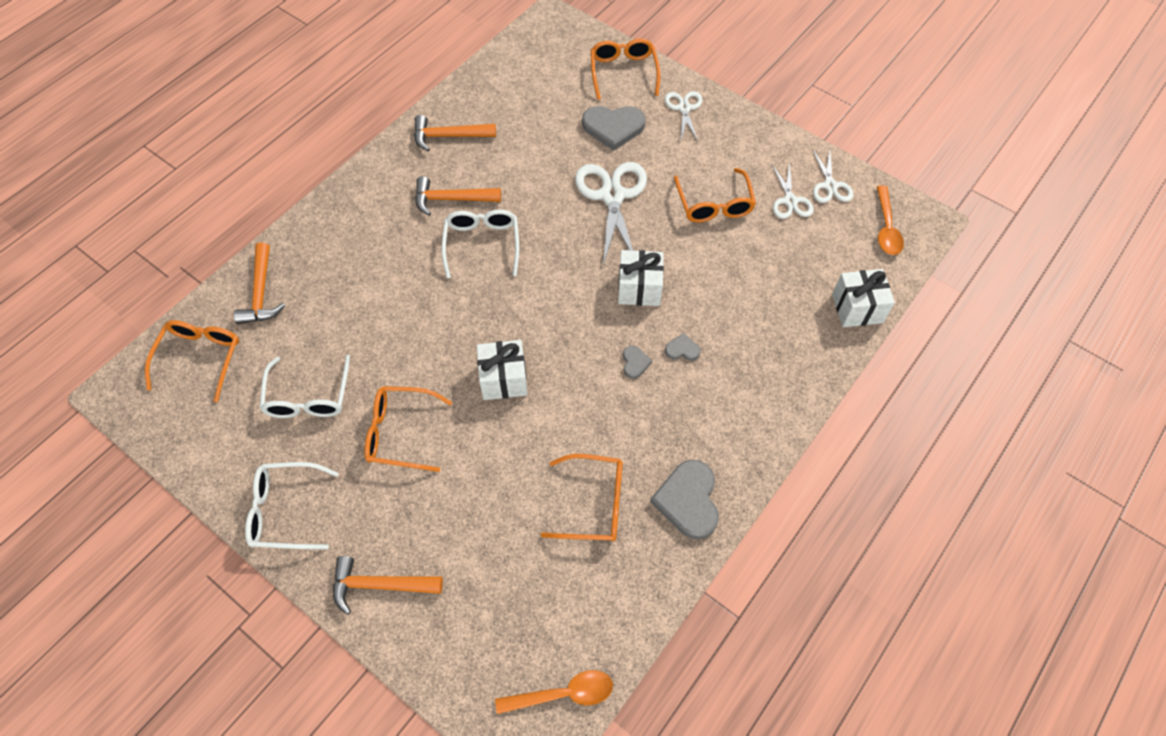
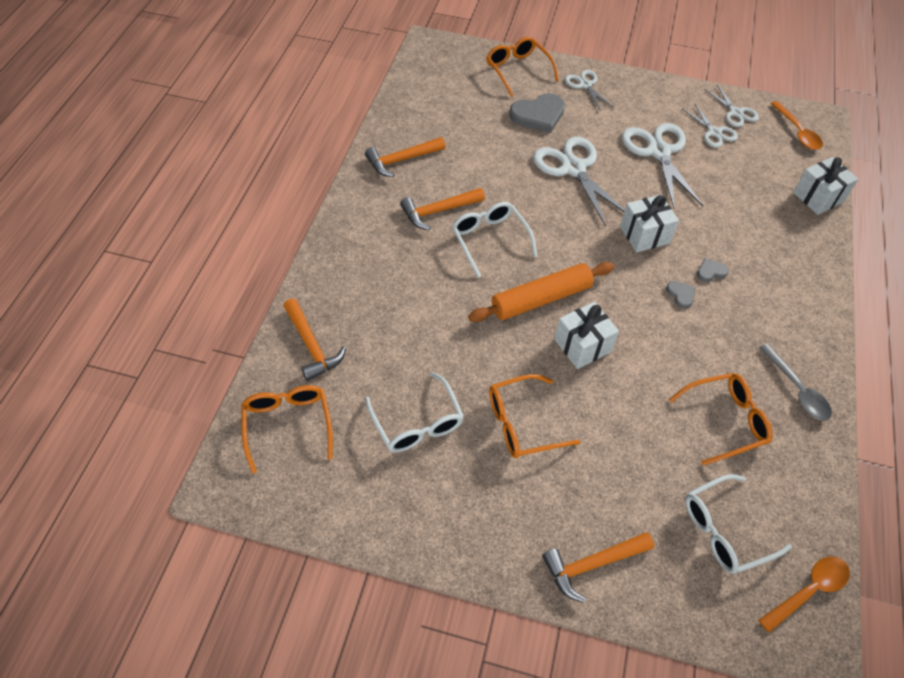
camera: 25 degrees left, 5 degrees down
(285, 511) = (461, 533): white glasses -> white glasses (725, 530)
(493, 319) = (541, 299): none -> orange rolling pin
(688, 500) = (797, 389): grey heart -> grey spoon
(714, 204) = (659, 152): orange glasses -> white scissors

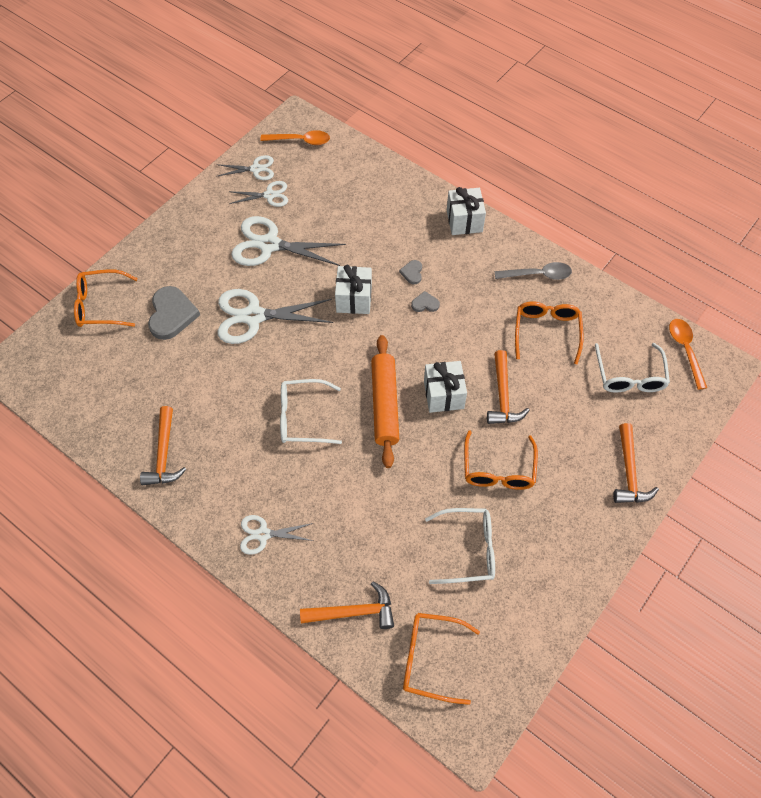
camera: 65 degrees left, 5 degrees up
(438, 211) = (247, 446): orange hammer -> orange hammer (503, 396)
(585, 85) = (155, 260): white scissors -> white scissors (263, 534)
(818, 197) = (374, 166): white gift -> white gift (464, 221)

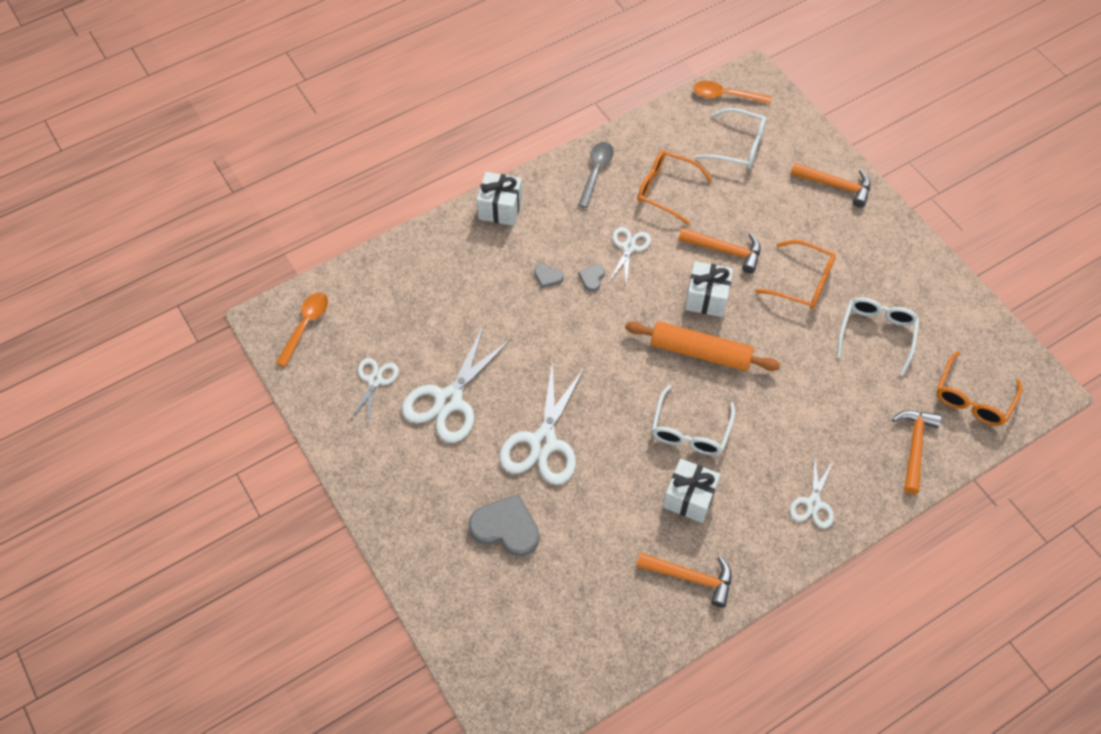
camera: 70 degrees left, 0 degrees up
(100, 305) = (459, 604): orange glasses -> none
(256, 169) = (326, 384): white scissors -> white scissors (629, 247)
(354, 299) = (559, 340): white gift -> white gift (689, 498)

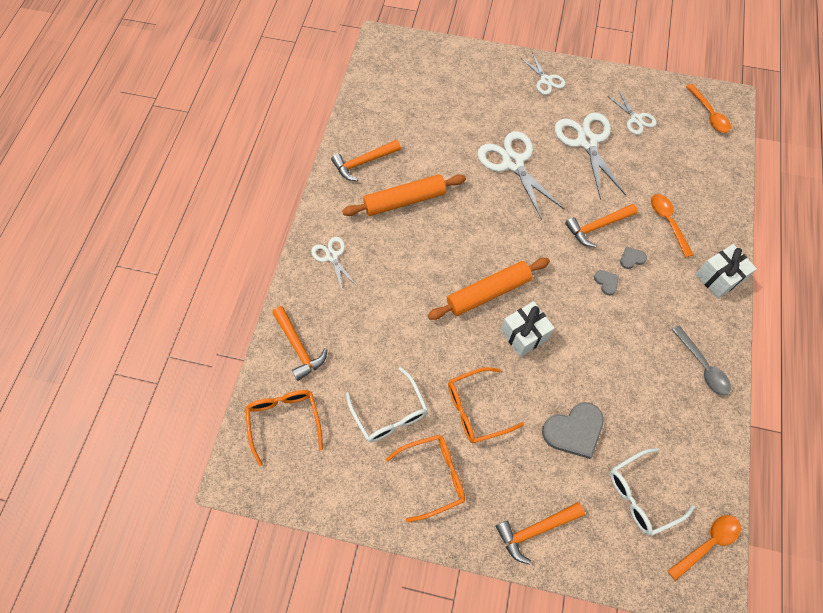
camera: 135 degrees right, 5 degrees up
(479, 276) = (668, 222): none -> orange spoon
(506, 527) = (481, 110): grey heart -> grey heart (574, 430)
(629, 247) = (612, 326): white scissors -> white scissors (546, 80)
(666, 190) = (643, 398): orange glasses -> orange glasses (433, 476)
(689, 498) = (405, 201): white gift -> orange rolling pin
(690, 430) = (443, 238): white glasses -> none
(725, 250) = (551, 385): orange hammer -> orange hammer (597, 227)

